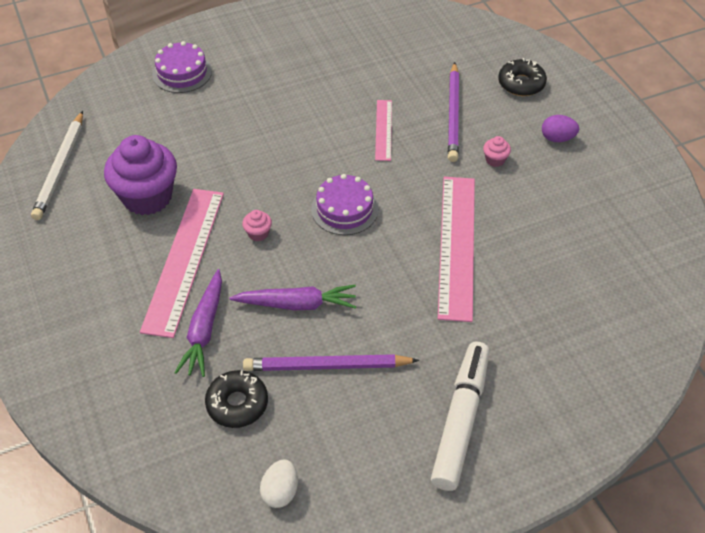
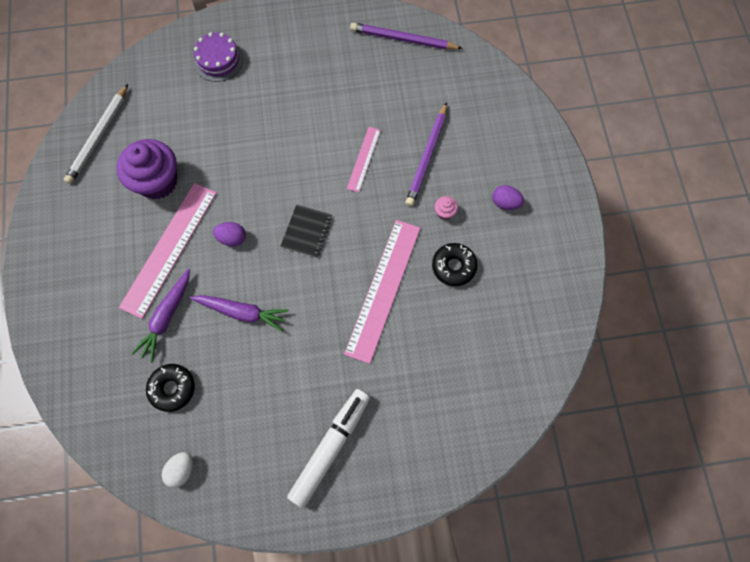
camera: 15 degrees right, 20 degrees up
(258, 233) = (232, 238): pink cupcake -> purple egg
(327, 366) = (247, 373): purple pencil -> purple pencil (403, 39)
(344, 209) = (306, 231): purple cake -> black notebook
(521, 84) = (496, 137): black donut -> black donut (453, 266)

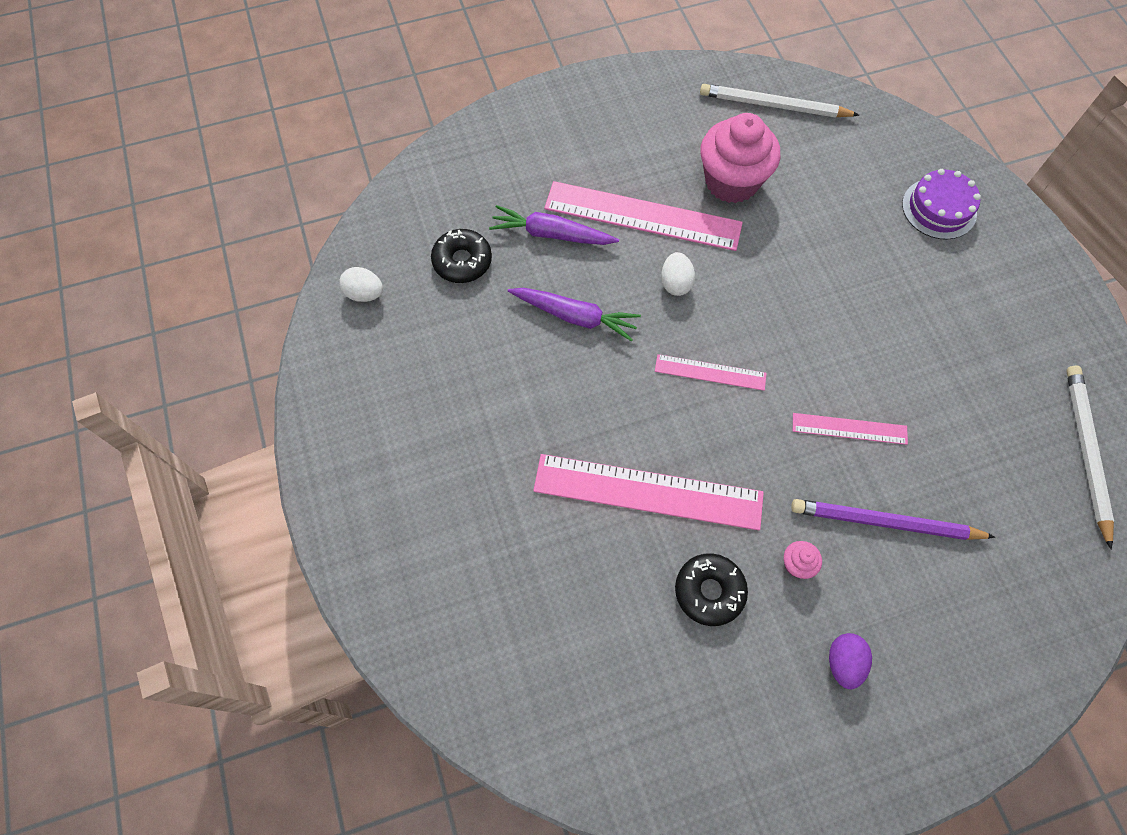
camera: 80 degrees right, 5 degrees down
(157, 181) = (731, 182): purple cupcake -> pink cupcake
(232, 238) = (675, 283): purple egg -> white egg
(242, 312) = (575, 316): purple carrot -> purple carrot turned 75 degrees counterclockwise
(306, 231) = (710, 372): black notebook -> pink ruler
(330, 447) = (410, 460): white marker -> none
(403, 39) = (1086, 452): purple pencil -> white pencil

